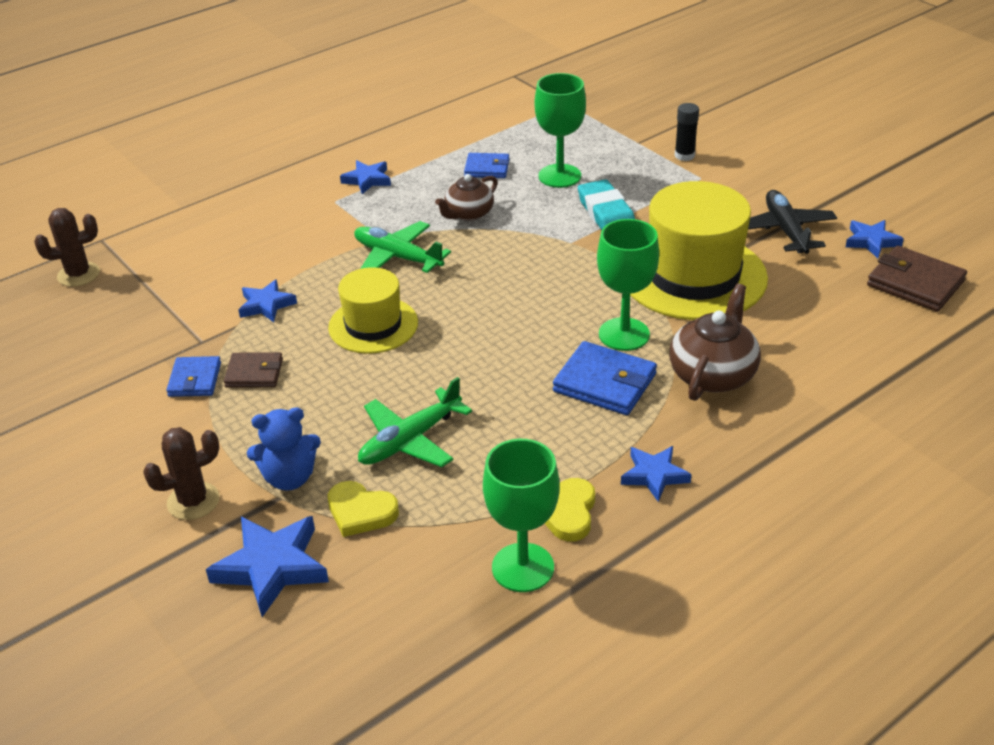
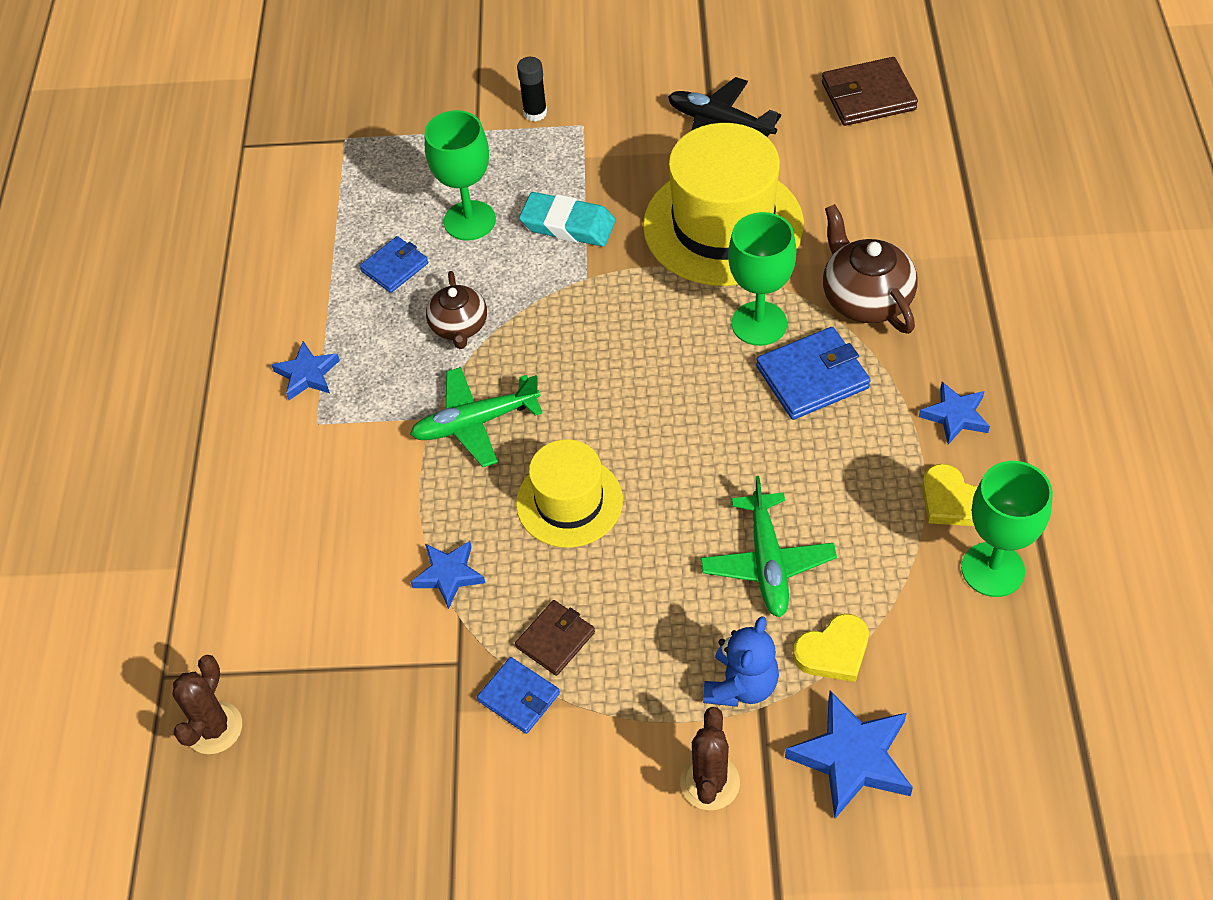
camera: 50 degrees left, 15 degrees up
(871, 241) = (789, 82): blue star -> none

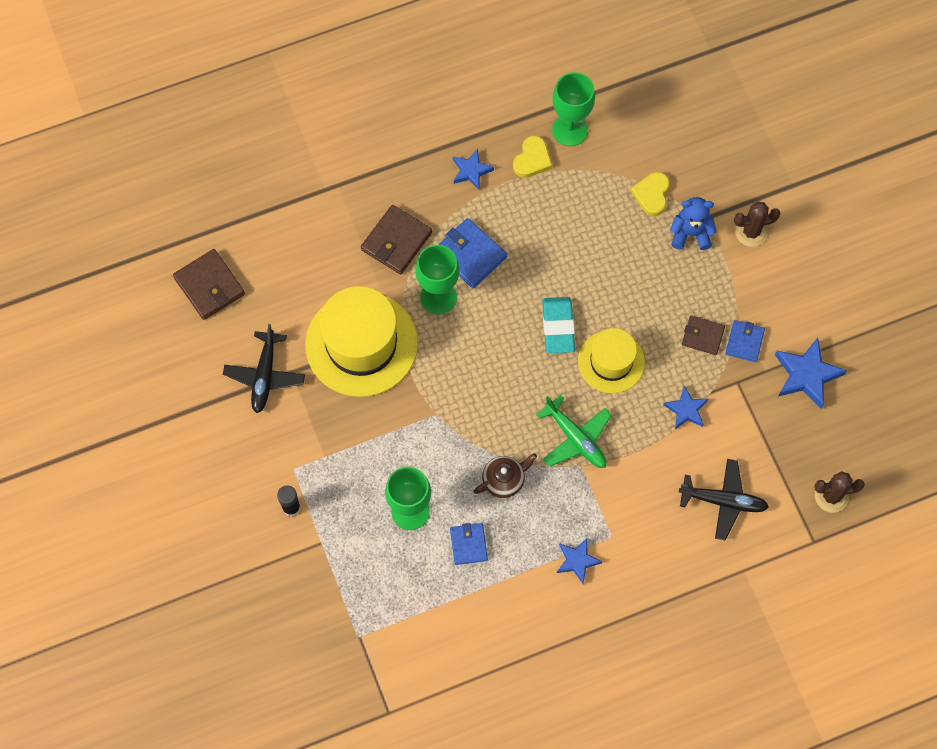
camera: 115 degrees left, 15 degrees up
(288, 576) = (723, 501): none -> black plane
(394, 267) = (468, 544): blue wallet -> blue wallet turned 60 degrees clockwise
(568, 225) = (393, 443): turquoise eraser -> turquoise eraser (558, 327)
(767, 563) = (610, 242): green plane -> none
(833, 651) = (652, 194): yellow heart -> yellow heart turned 120 degrees counterclockwise
(852, 758) = (709, 170): blue star -> blue star (806, 375)
(865, 298) = (396, 241): brown teapot -> brown wallet

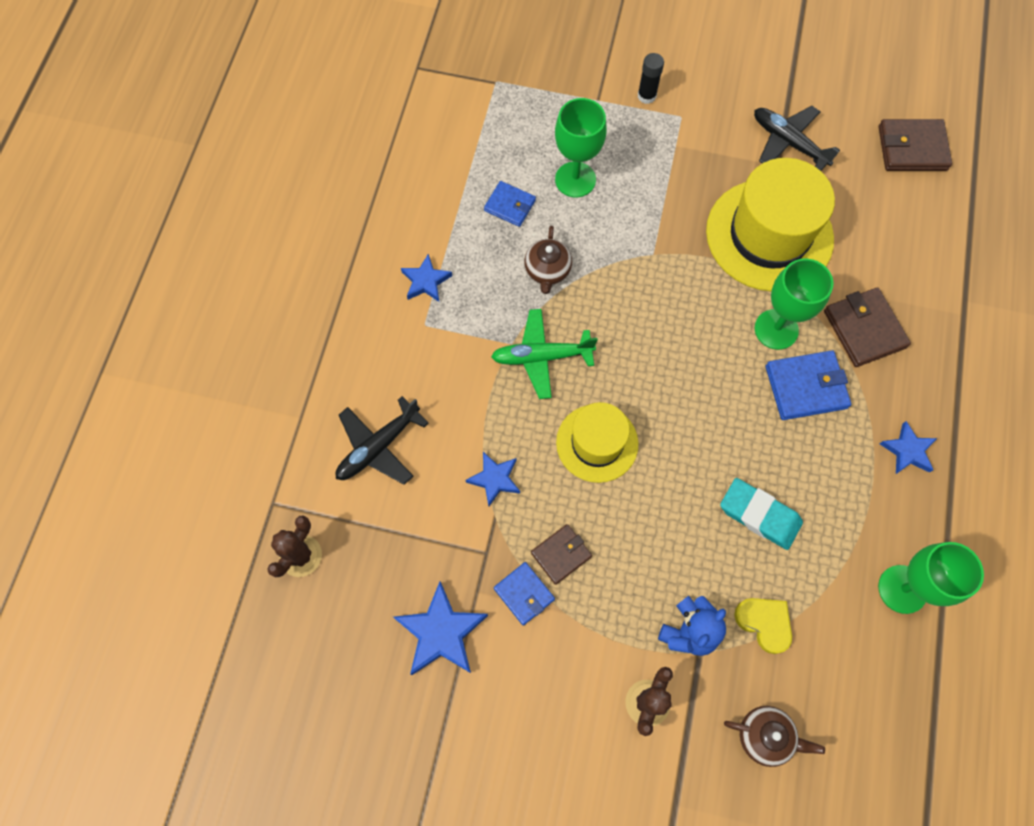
camera: 125 degrees right, 0 degrees up
(532, 159) = (886, 523): yellow heart -> none
(558, 327) = (669, 418): turquoise eraser -> turquoise eraser (759, 515)
(718, 158) = (766, 736): none -> brown teapot

